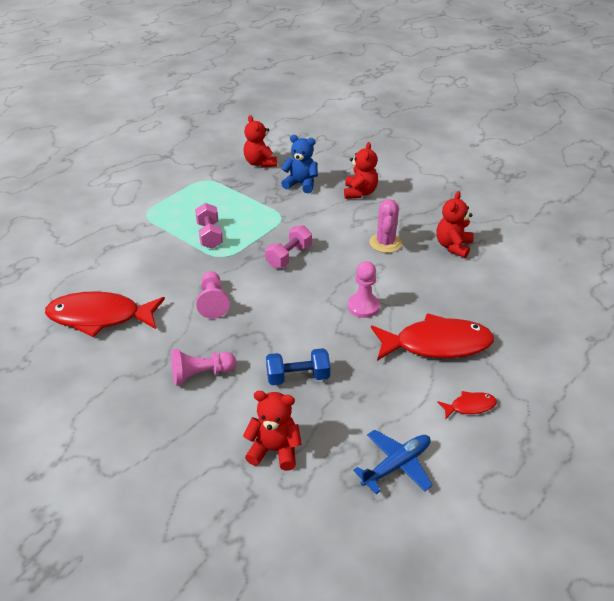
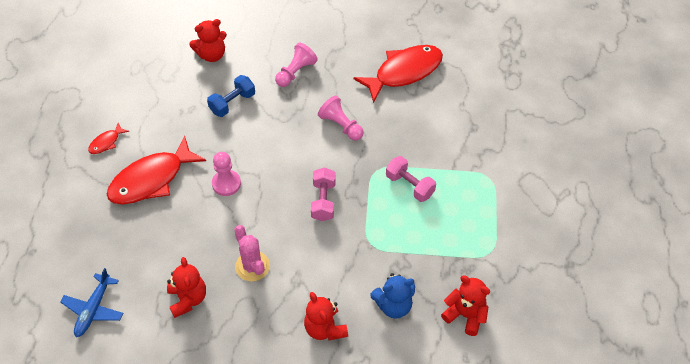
camera: 145 degrees right, 15 degrees up
(396, 465) = (135, 82): blue plane -> blue plane (94, 309)

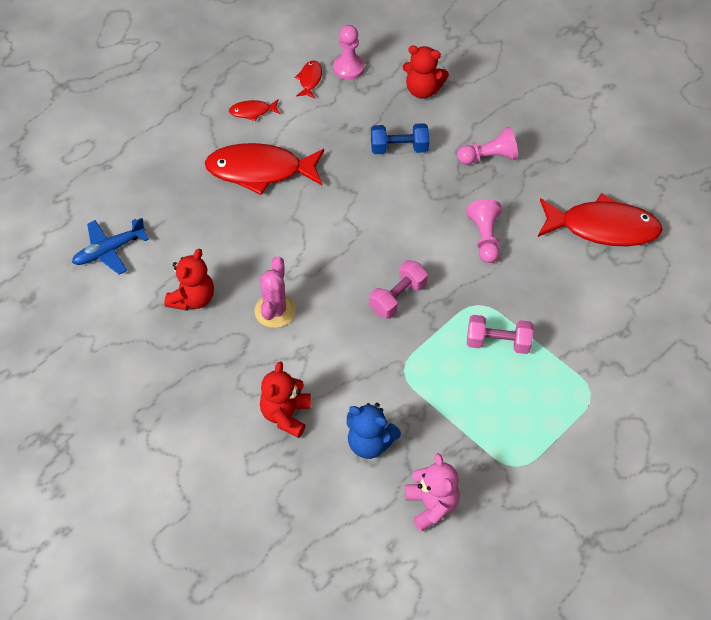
camera: 40 degrees right, 0 degrees up
(127, 95) = (310, 80): none -> red fish
(226, 183) = (322, 219): pink pawn -> pink pawn (348, 68)
(409, 185) = (498, 342): pink dumbbell -> pink dumbbell turned 75 degrees counterclockwise
(465, 315) = (431, 505): red teddy bear -> pink teddy bear

